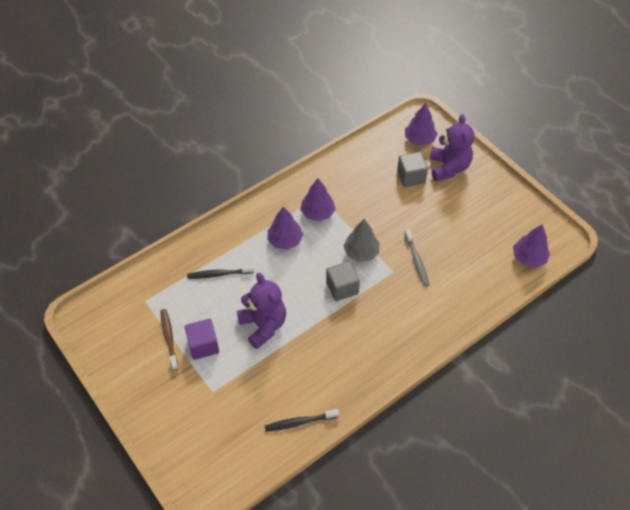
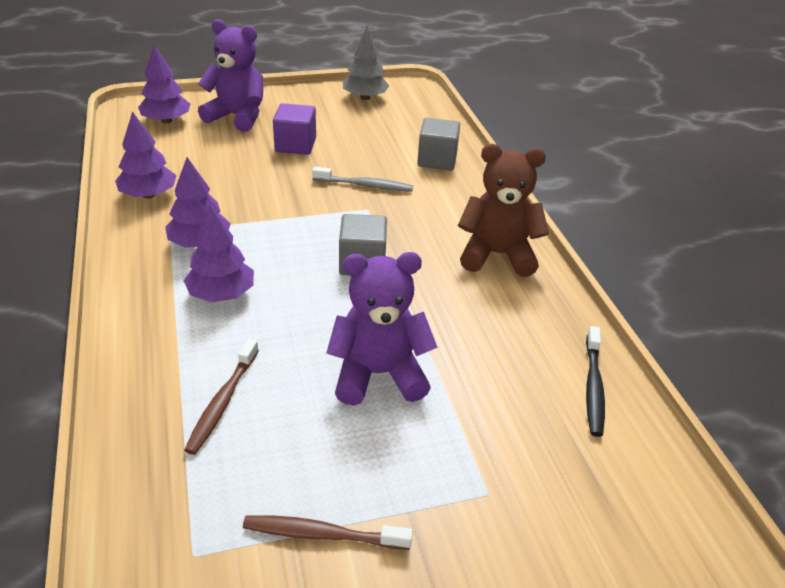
camera: 70 degrees left, 15 degrees down
(203, 345) = (373, 477): purple cube -> purple cube (295, 145)
(219, 274) = (222, 402): black toothbrush -> brown toothbrush
(361, 252) = (312, 225): grey tree -> grey tree (365, 97)
(387, 349) = (497, 254): none -> brown teddy bear
(411, 177) = (221, 146): grey cube -> grey cube (437, 160)
(528, 258) = (420, 112): purple tree -> purple tree (148, 195)

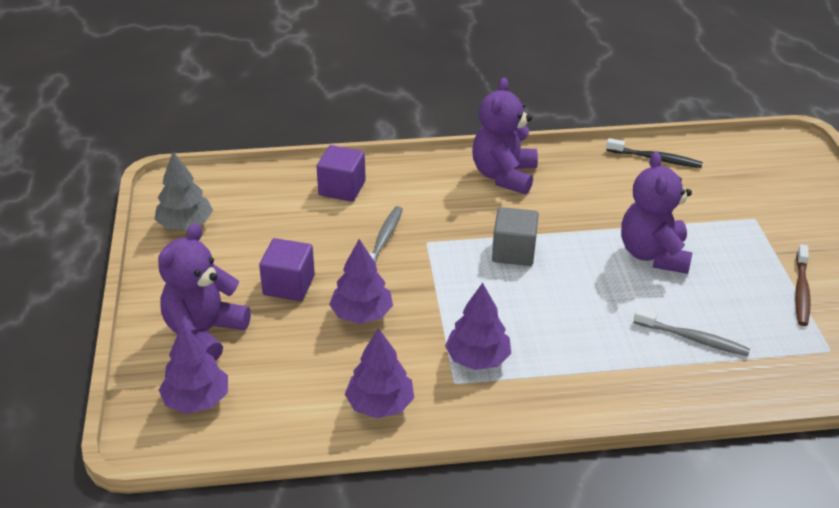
camera: 80 degrees left, 0 degrees up
(222, 294) = (559, 341): purple tree -> purple tree (362, 314)
(222, 402) = (693, 338): brown toothbrush -> grey toothbrush
(437, 160) = (342, 188): grey cube -> purple cube
(497, 254) = (504, 176): brown teddy bear -> purple teddy bear

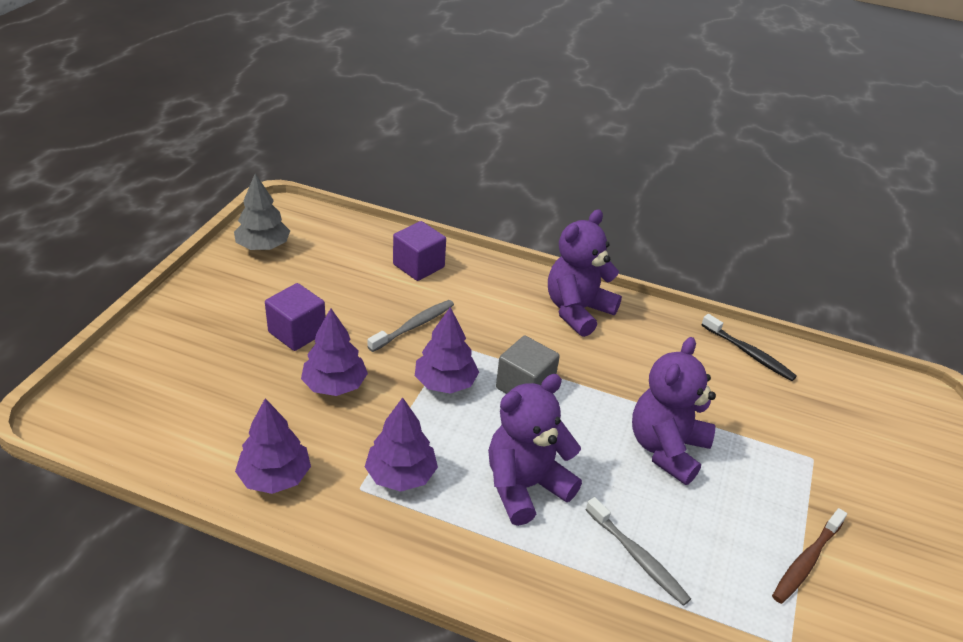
camera: 25 degrees right, 0 degrees up
(197, 400) = (132, 400): purple tree -> purple tree (445, 383)
(204, 333) = (192, 344): purple teddy bear -> purple teddy bear (525, 486)

